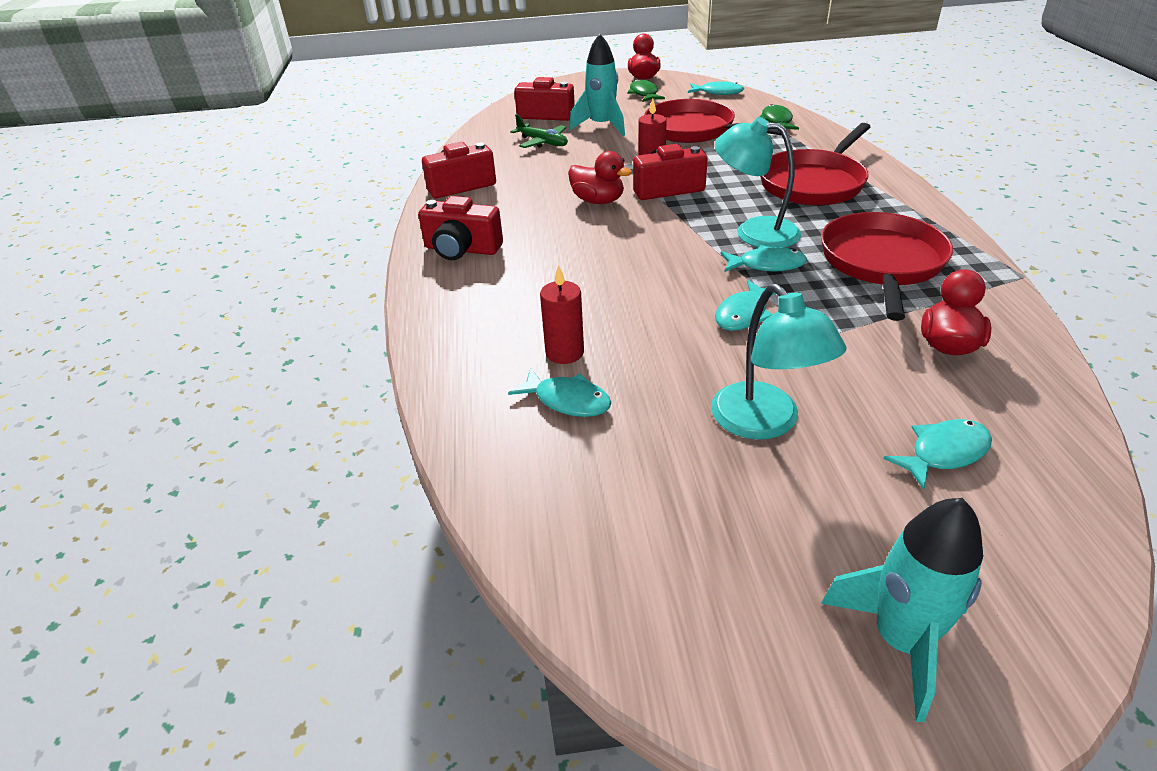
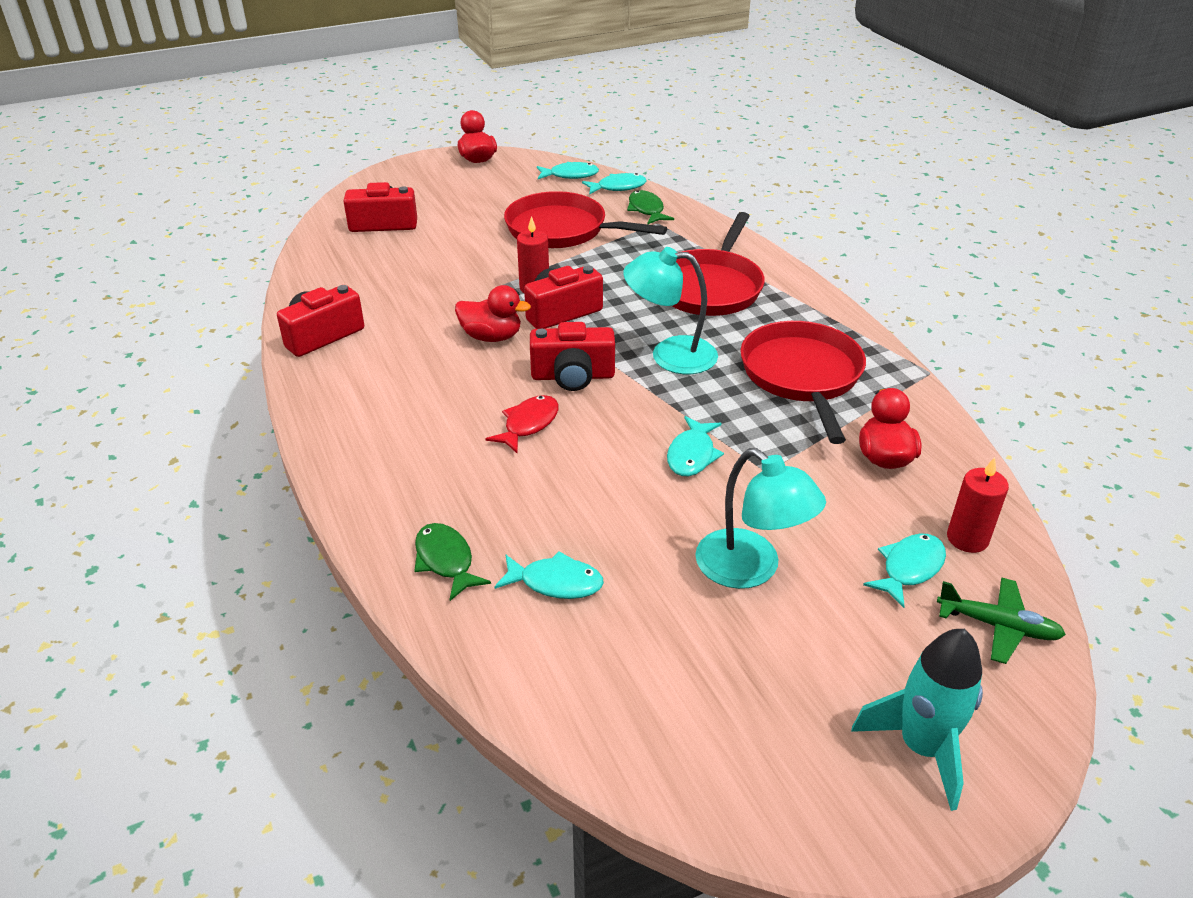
camera: 20 degrees left, 0 degrees up
(462, 249) = (362, 421): red camera -> red camera (573, 376)
(542, 142) = (395, 264): green plane -> green plane (998, 626)
(564, 352) = (530, 529): red candle -> red candle (967, 539)
(600, 270) = (528, 424): none -> red fish
(602, 126) = (456, 234): turquoise rocket -> none
(644, 94) = (487, 183): green fish -> green fish (446, 561)
(766, 265) = (695, 394): turquoise fish -> turquoise fish (618, 187)

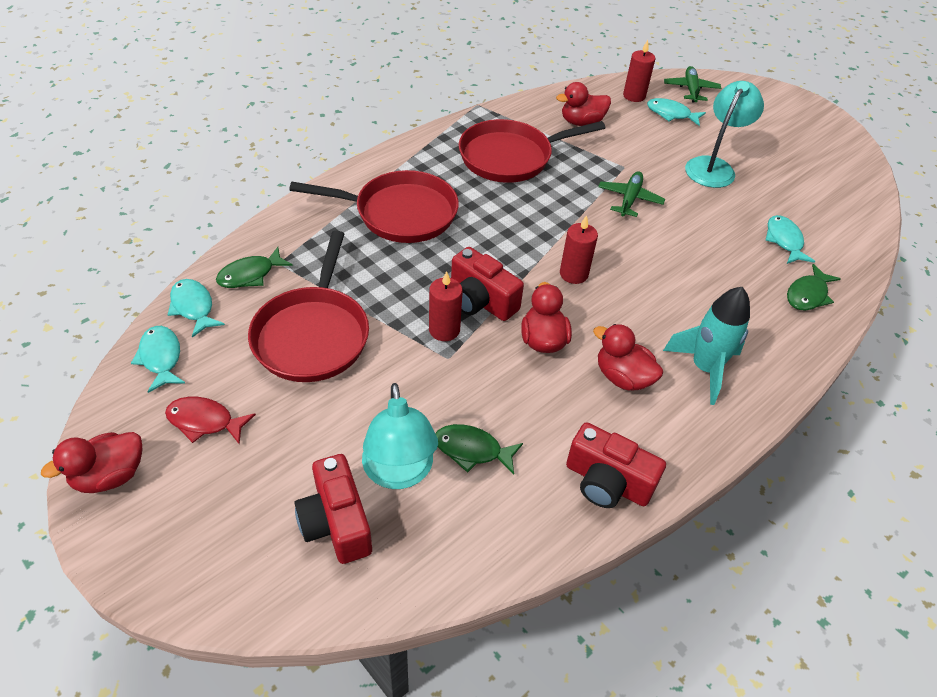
camera: 110 degrees left, 10 degrees up
(400, 281) = (472, 450): none -> green fish
(418, 372) = (622, 377): none -> red duck
(528, 424) = (648, 286): red fish -> red fish (204, 421)
(573, 376) = (573, 274): red camera -> red candle
(670, 355) = (516, 224): turquoise lamp -> turquoise lamp (399, 473)
(692, 455) = (629, 199): turquoise fish -> green plane
(921, 748) = (781, 112): turquoise rocket -> turquoise rocket (704, 368)

